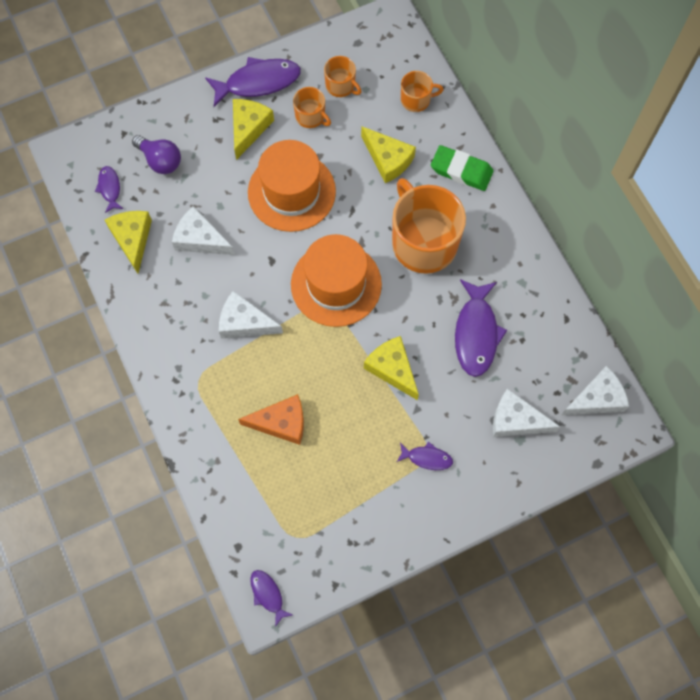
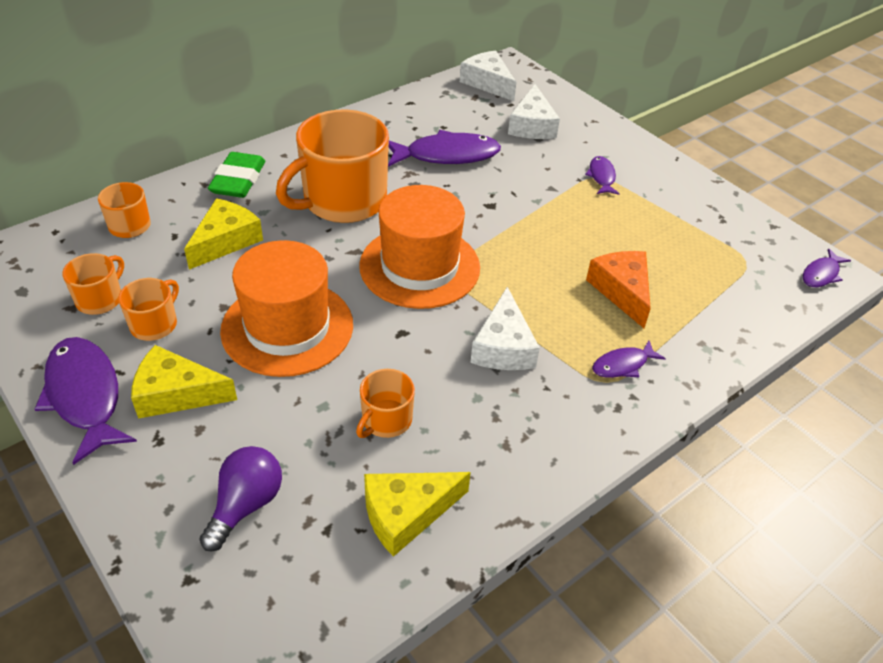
camera: 105 degrees left, 25 degrees down
(110, 188) = (311, 574): purple fish -> purple fish (623, 365)
(200, 239) = (386, 420): white cheese -> orange mug
(392, 369) = (513, 210): yellow cheese -> none

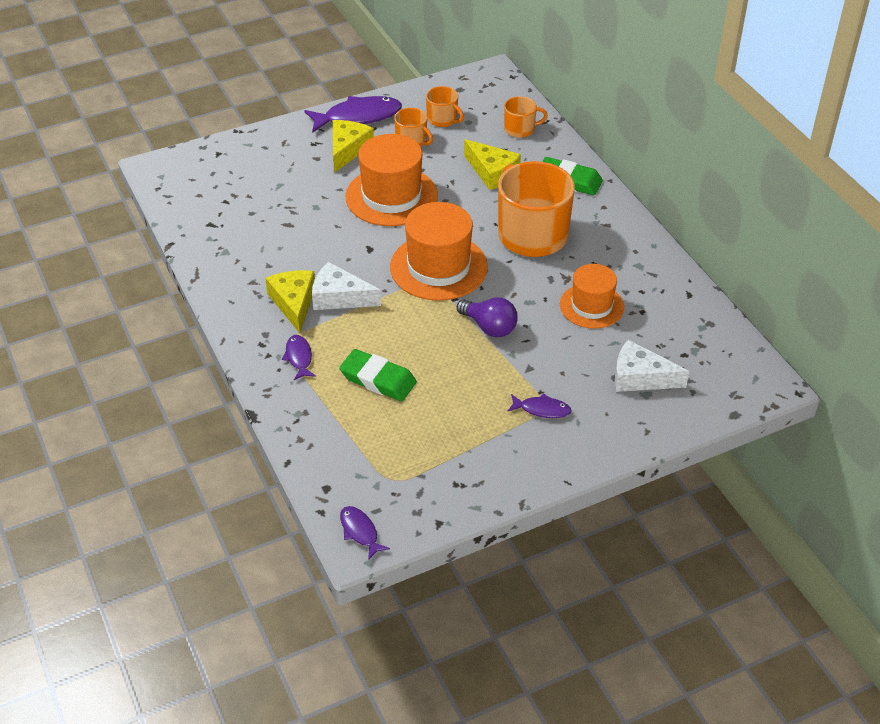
camera: 105 degrees right, 0 degrees up
(246, 505) = (255, 173): purple light bulb -> purple light bulb (489, 327)
(386, 420) = (294, 232): orange mug -> none
(406, 514) = (222, 232): yellow cheese -> yellow cheese (294, 303)
(447, 155) = (591, 306): purple fish -> orange hat
(488, 83) = (728, 359): white cheese -> none
(622, 291) = (378, 379): orange cheese -> green eraser

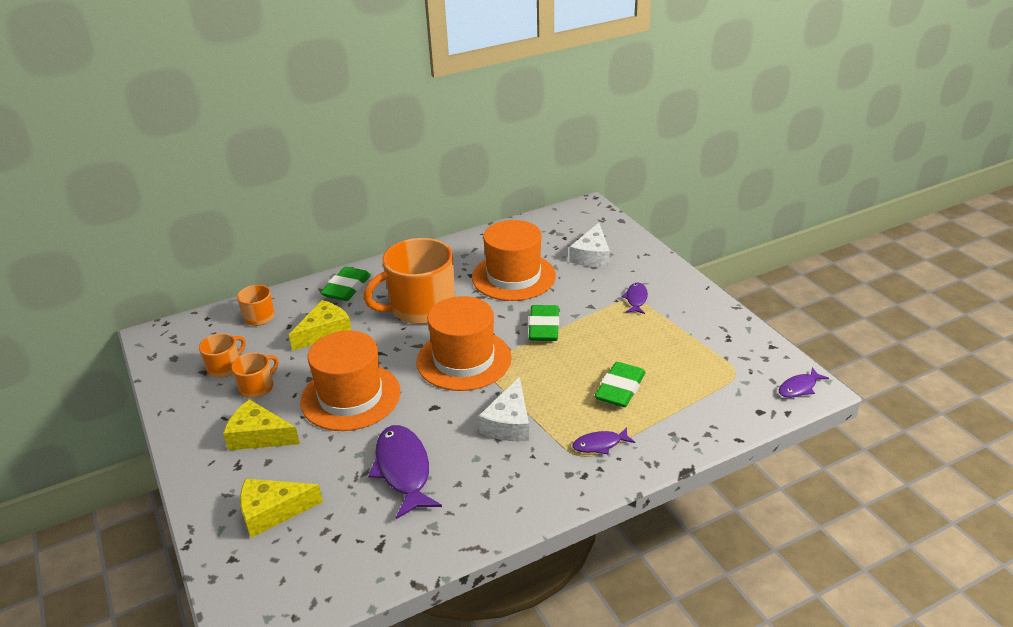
camera: 90 degrees left, 10 degrees down
(294, 303) = (519, 456): yellow cheese -> yellow cheese (272, 512)
(358, 117) = (197, 432): purple fish -> purple fish (403, 470)
(489, 327) = (544, 327): purple light bulb -> green eraser
(591, 306) = (513, 276): orange hat -> orange hat, size x1.57

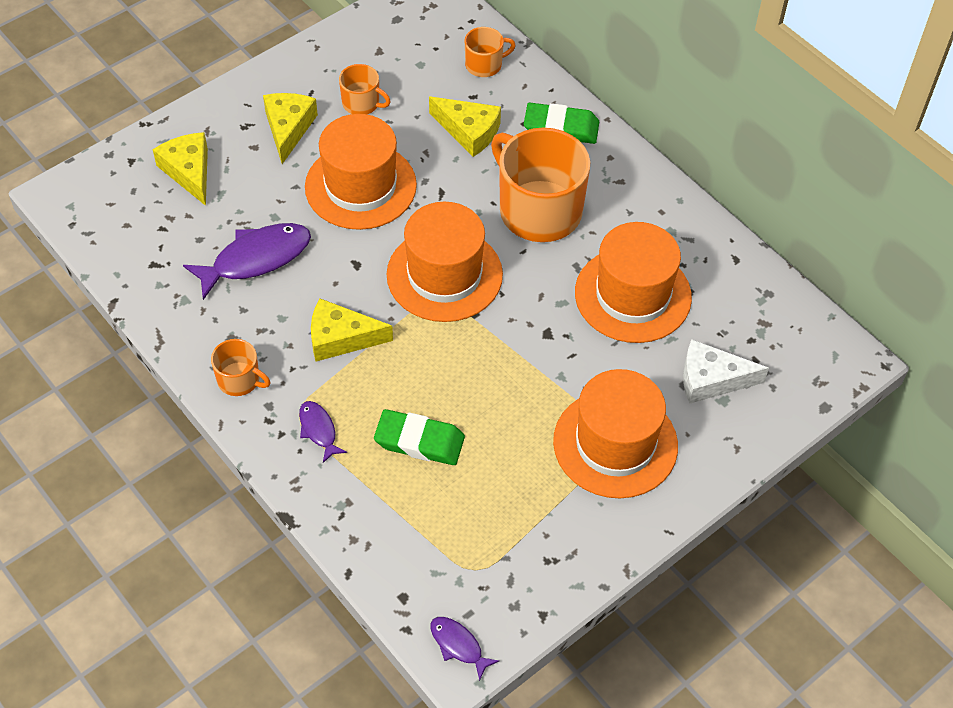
camera: 75 degrees right, 20 degrees up
(225, 367) = (389, 66): orange mug -> orange mug (239, 380)
(509, 423) = (341, 338): white cheese -> yellow cheese
(544, 327) = (526, 346): green eraser -> none
(636, 299) = (615, 443): purple fish -> orange hat

